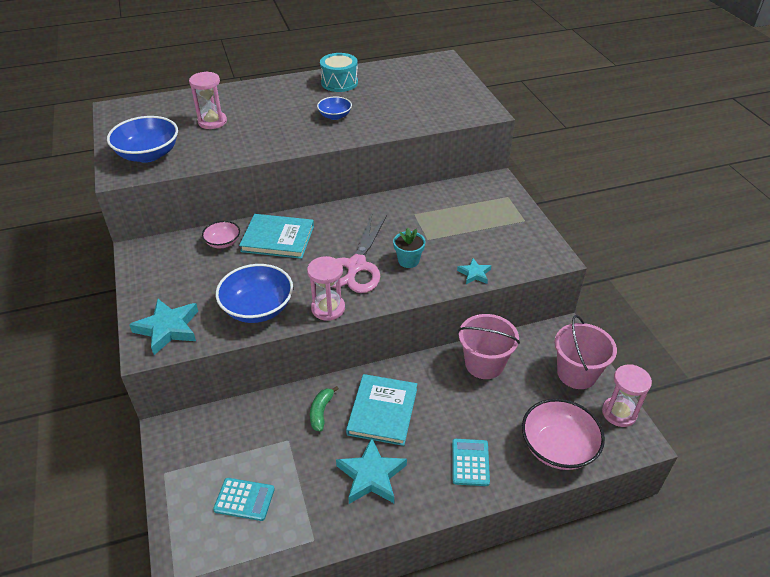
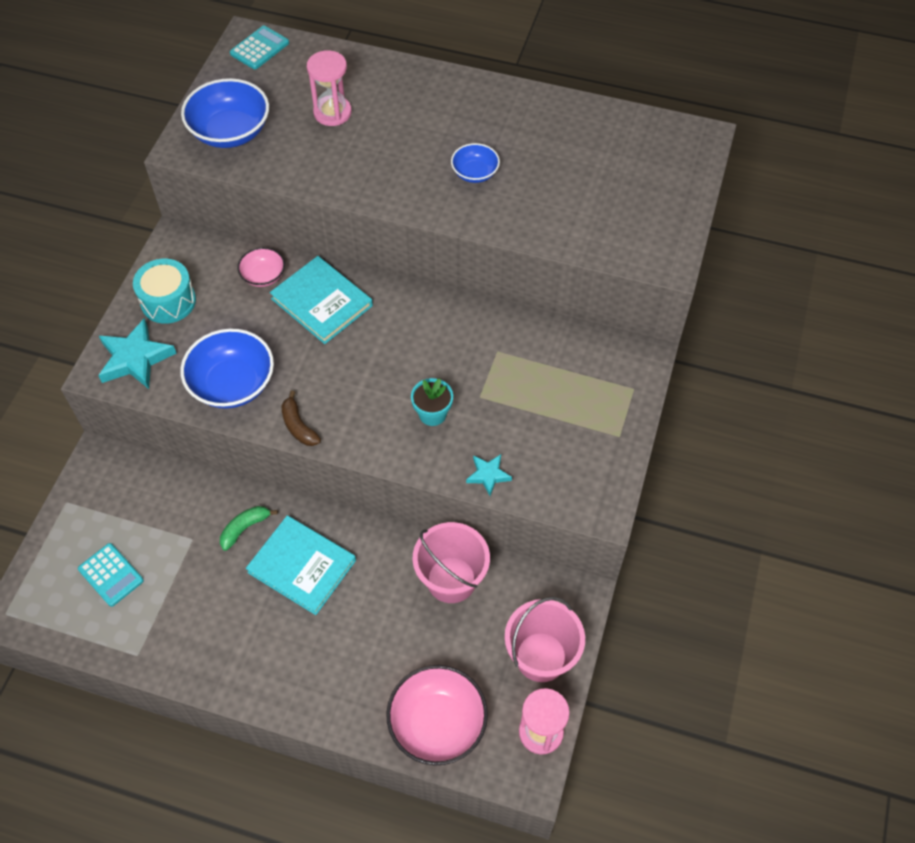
camera: 35 degrees right, 15 degrees up
(328, 308) = (298, 426): pink hourglass -> brown banana
(339, 83) = (529, 116): turquoise drum -> turquoise drum (168, 301)
(356, 266) = (371, 387): pink scissors -> none
(371, 476) = (235, 628): turquoise star -> none
(382, 411) = (302, 566): turquoise book -> turquoise book turned 75 degrees clockwise
(470, 462) = (337, 678): turquoise calculator -> turquoise calculator (259, 48)

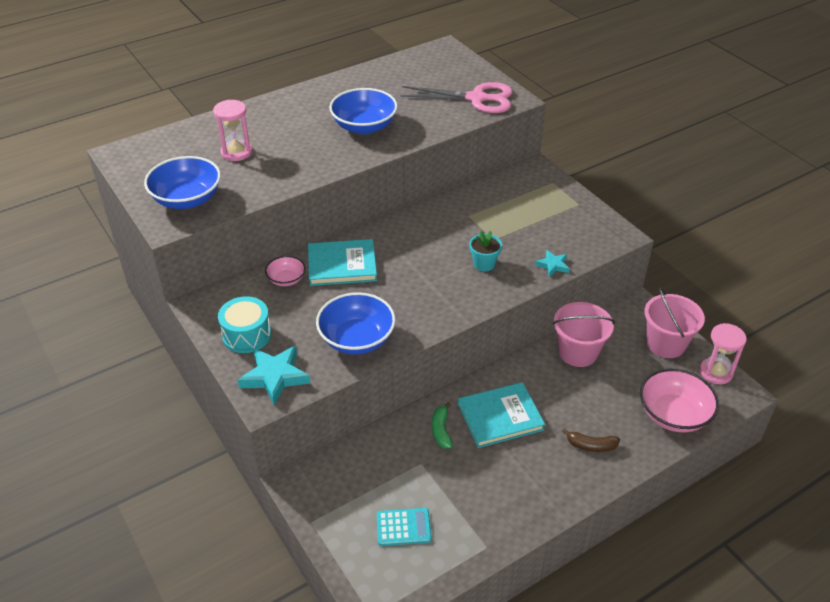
camera: 50 degrees left, 15 degrees down
(259, 48) = (134, 153): turquoise calculator -> none
(298, 426) = (427, 325): brown banana -> brown banana (591, 445)
(475, 173) = (364, 126): blue bowl -> blue bowl, size x1.82
(630, 228) = (476, 98): none -> pink scissors

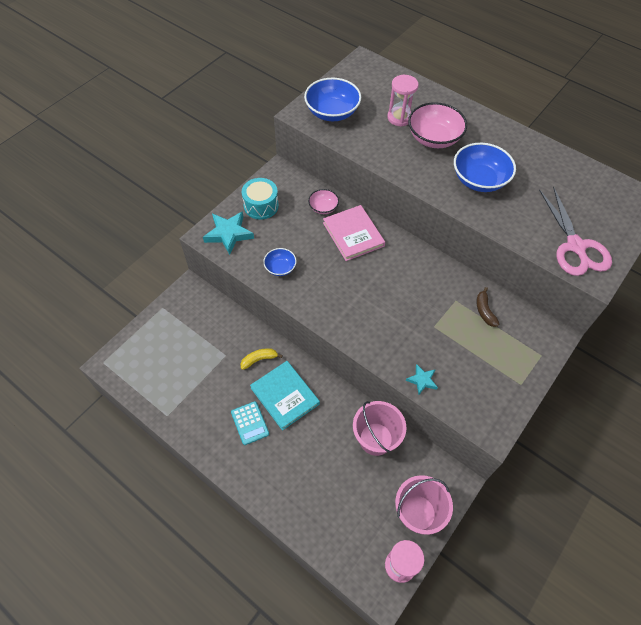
camera: 70 degrees right, 15 degrees up
(342, 265) = (353, 234): turquoise book -> pink book
(357, 339) = (280, 268): blue bowl -> blue bowl, size x0.55
(403, 527) = (170, 360): turquoise calculator -> turquoise calculator (250, 423)
(441, 430) = (259, 359): green banana -> yellow banana
(484, 264) = (399, 327): turquoise flower pot -> none
(591, 445) = (278, 469): brown banana -> brown banana (484, 311)
(673, 415) = (333, 532): pink bowl -> pink bowl (434, 138)

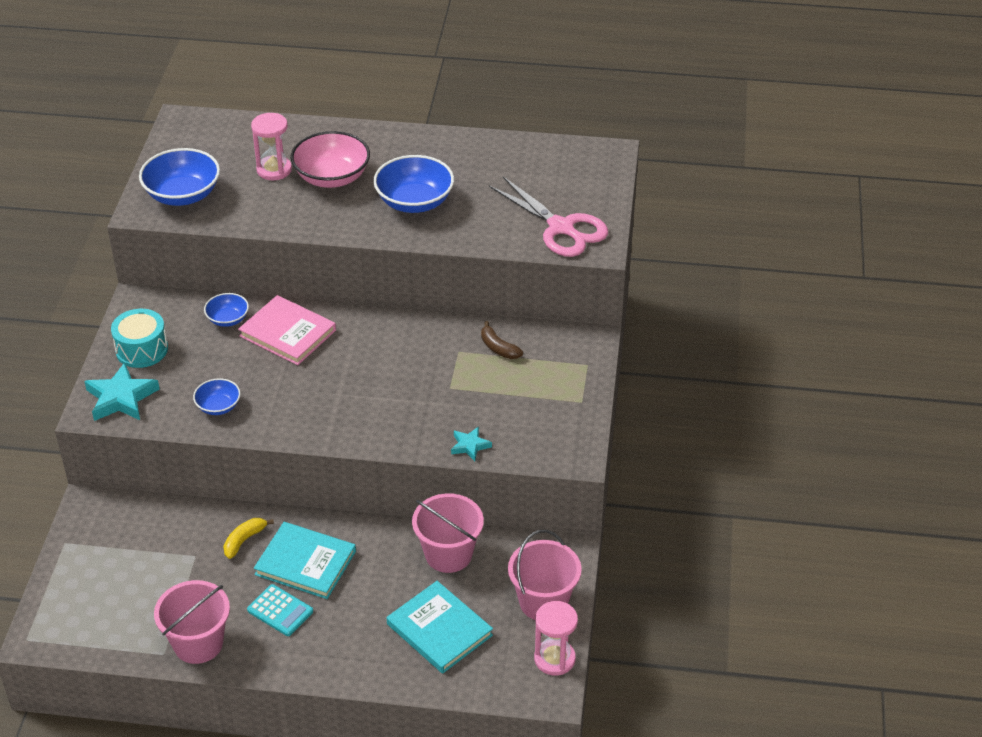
camera: 30 degrees left, 15 degrees down
(190, 419) = (198, 643): none -> pink bucket
(323, 207) = (228, 319): pink bowl -> blue bowl
(337, 495) = (439, 630): none -> turquoise book

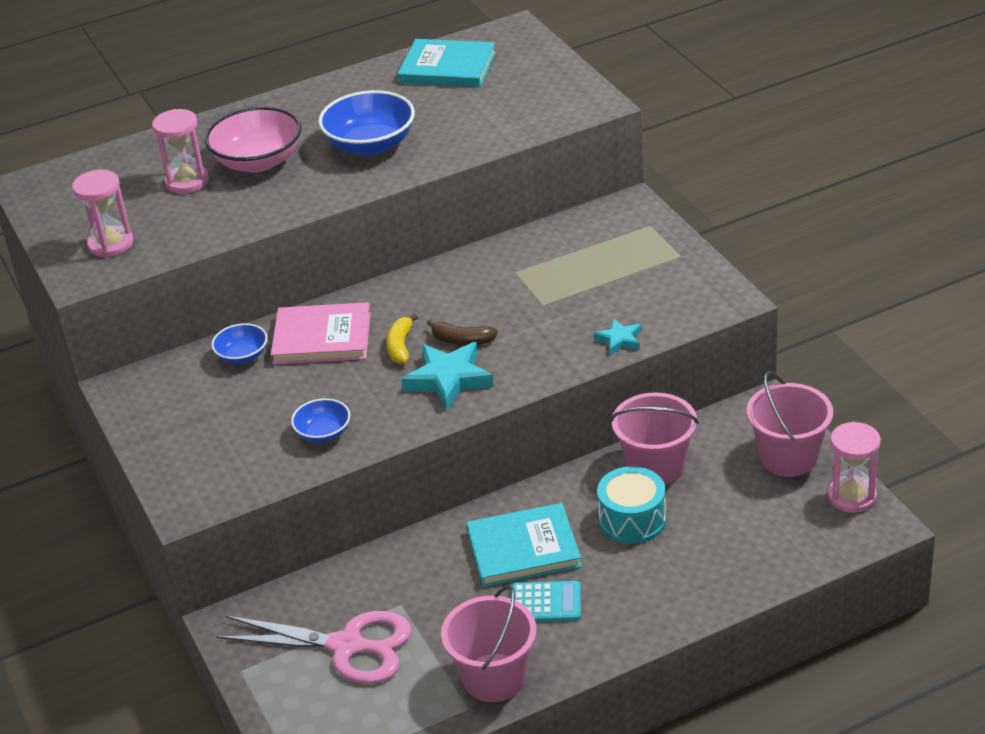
camera: 30 degrees left, 5 degrees down
(121, 398) = (205, 479): turquoise star -> turquoise star (449, 380)
(142, 349) = (177, 426): turquoise drum -> turquoise drum (632, 520)
(183, 195) = (111, 244): blue bowl -> pink hourglass
(244, 540) = (437, 563): yellow banana -> yellow banana (400, 346)
(439, 630) = (720, 532): turquoise book -> turquoise book (447, 68)
(498, 348) = (550, 251): brown banana -> brown banana (462, 340)
(561, 228) = (541, 104): pink scissors -> pink scissors (346, 646)

